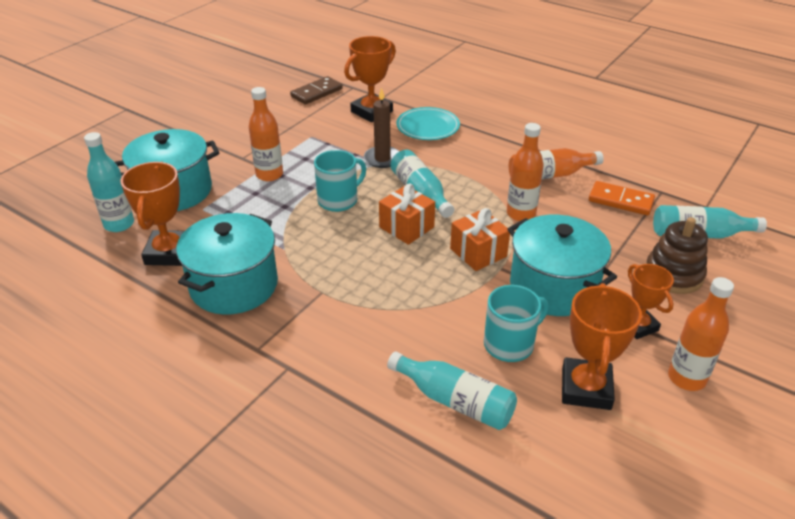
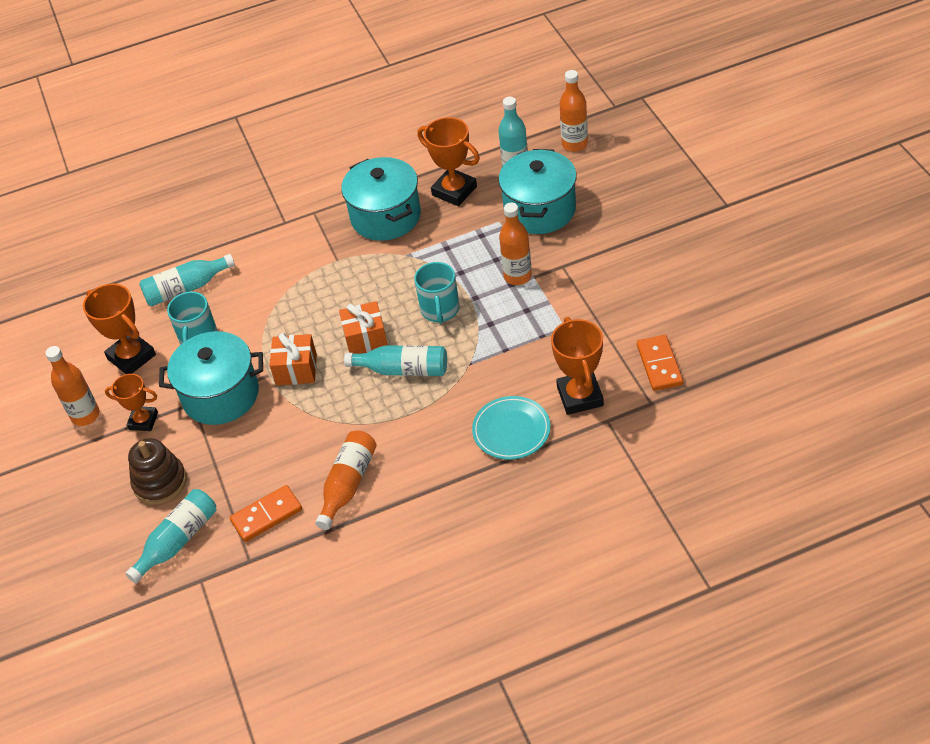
camera: 130 degrees right, 10 degrees up
(316, 93) = (659, 365): brown domino -> orange domino
(382, 159) = (480, 366): brown candle -> none
(521, 214) = (315, 426): orange bottle -> orange bottle (574, 144)

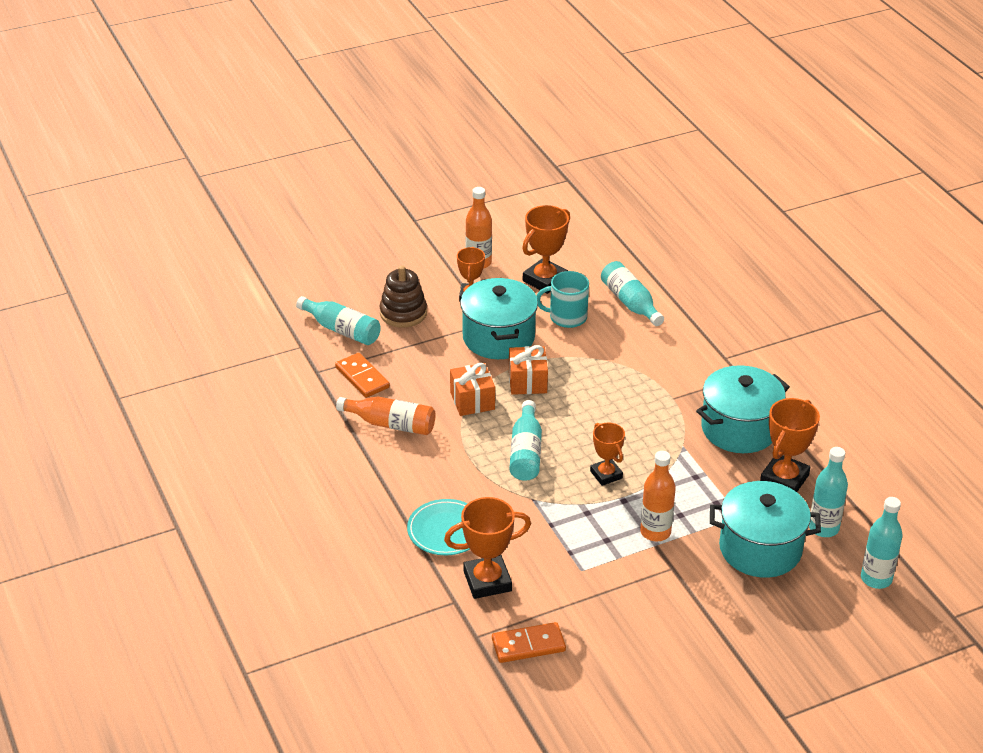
camera: 80 degrees right, 10 degrees down
(366, 339) = (566, 424): orange gift -> orange gift (472, 401)
(440, 309) = (606, 474): turquoise mug -> orange trophy
(574, 144) = (876, 579): orange bottle -> turquoise bottle

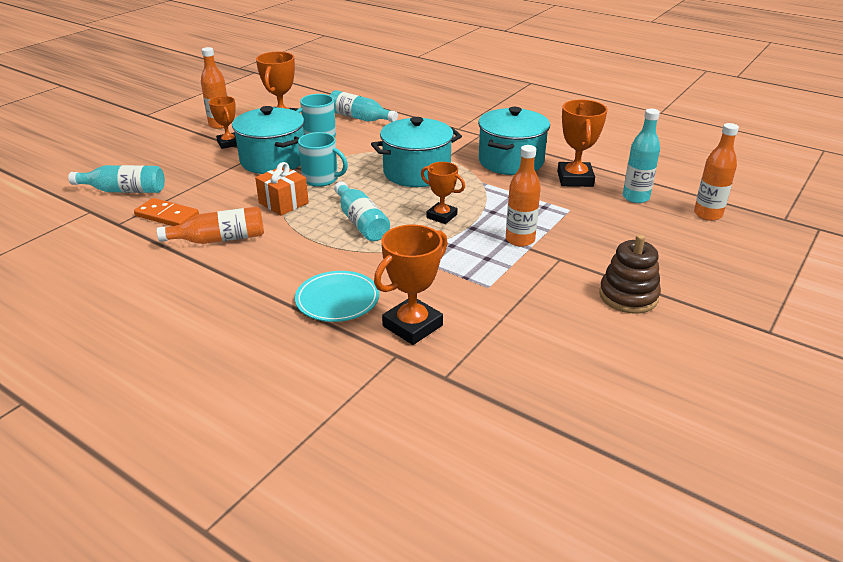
camera: 30 degrees left, 5 degrees down
(403, 313) = (176, 166): brown stacking toy -> brown stacking toy (628, 296)
(527, 382) = (321, 179): orange gift -> turquoise mug
(528, 645) = (501, 364): orange domino -> none
(760, 549) = (609, 224): turquoise pot -> turquoise pot (416, 172)
(876, 579) = (707, 214): turquoise bottle -> orange bottle

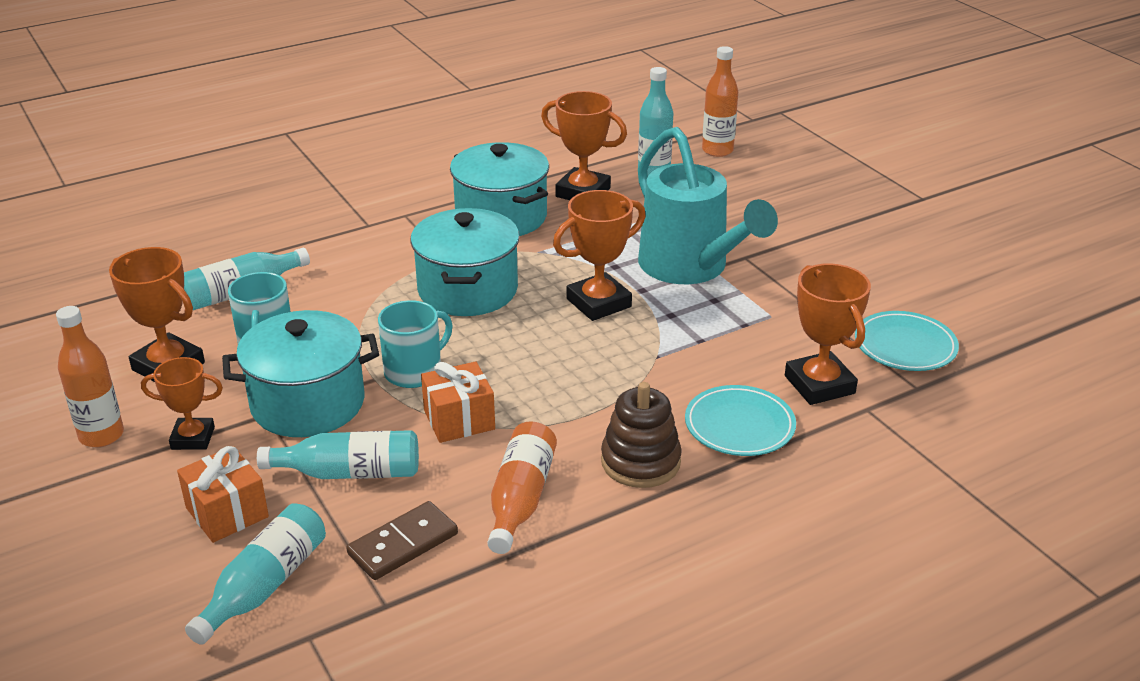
camera: 65 degrees left, 0 degrees up
(167, 216) = (403, 544): orange domino -> brown domino
(175, 167) = (227, 512): none -> orange gift
(361, 222) = (566, 366): turquoise bottle -> turquoise bottle (350, 472)
(441, 216) = (598, 303): orange trophy -> orange trophy, size x1.54
(502, 360) = (905, 346): none -> turquoise plate
(520, 240) = (691, 268): orange bottle -> turquoise watering can
(628, 296) = (834, 243): brown stacking toy -> brown stacking toy (640, 462)

